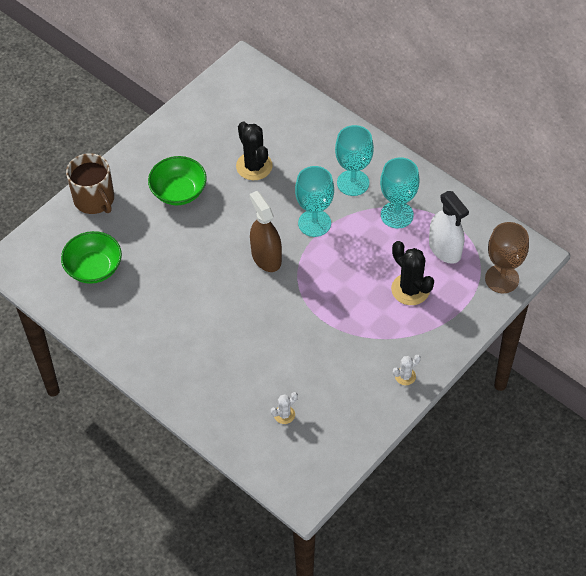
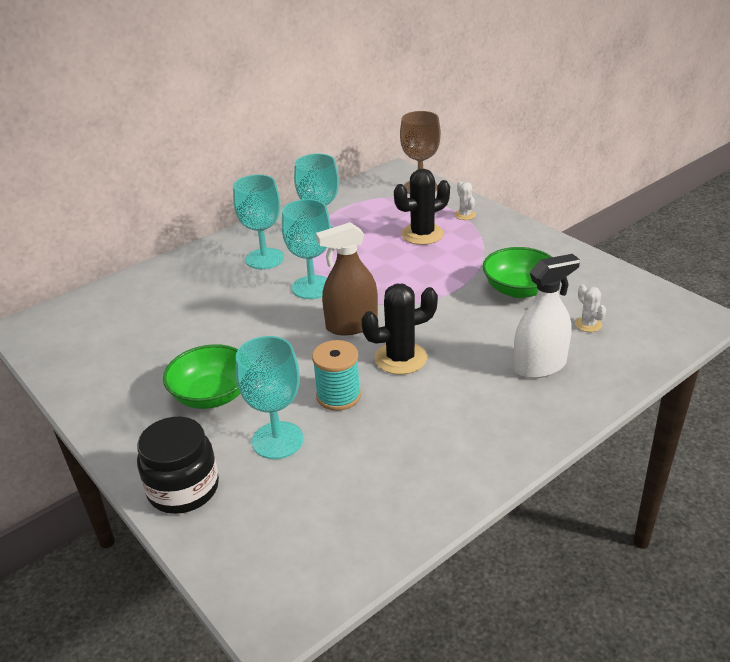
camera: 80 degrees left, 20 degrees down
(94, 268) = (321, 494): green bowl -> green bowl (519, 289)
(95, 200) = (183, 489): brown mug -> black jar
(138, 237) = (277, 440): none -> turquoise goblet
(184, 262) = (338, 396): none -> turquoise spool
(254, 166) = (202, 327): black cactus -> black cactus (400, 358)
(405, 376) = (533, 244): white cactus -> white cactus (465, 215)
(445, 249) = (376, 212): white spray bottle -> white spray bottle (539, 366)

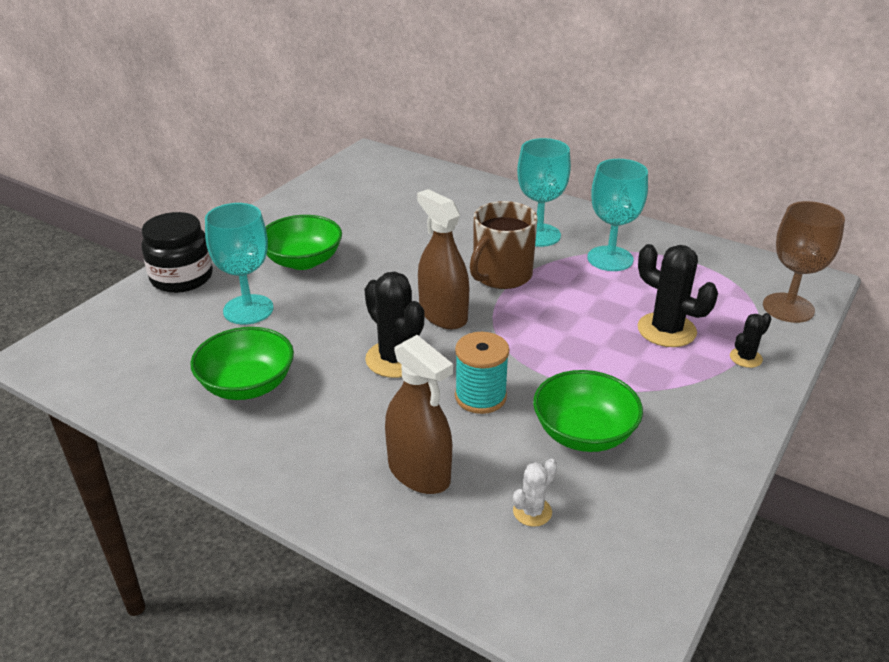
camera: 70 degrees right, 0 degrees up
(312, 287) = (501, 275): turquoise goblet -> brown mug
(338, 396) = (320, 330): turquoise spool -> turquoise spool (480, 397)
(400, 449) = (247, 385): none -> green bowl
(465, 215) = (745, 358): white cactus -> black cactus
(539, 366) = (419, 472): white spray bottle -> brown spray bottle

